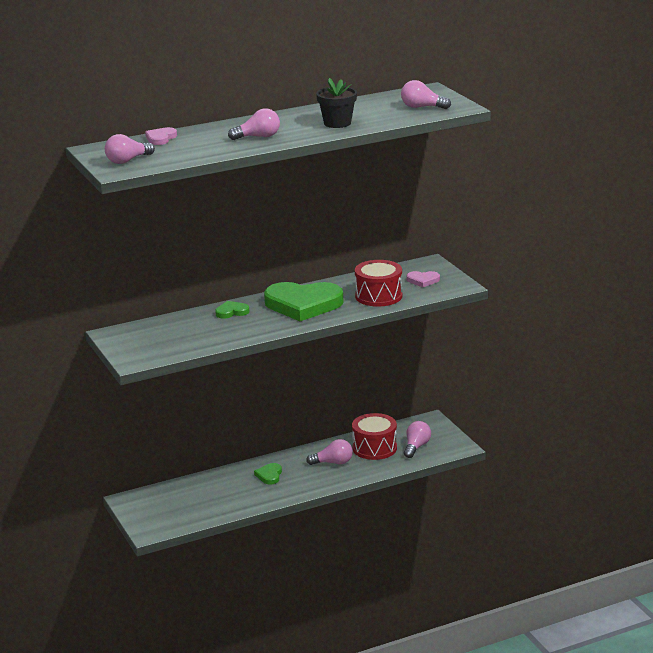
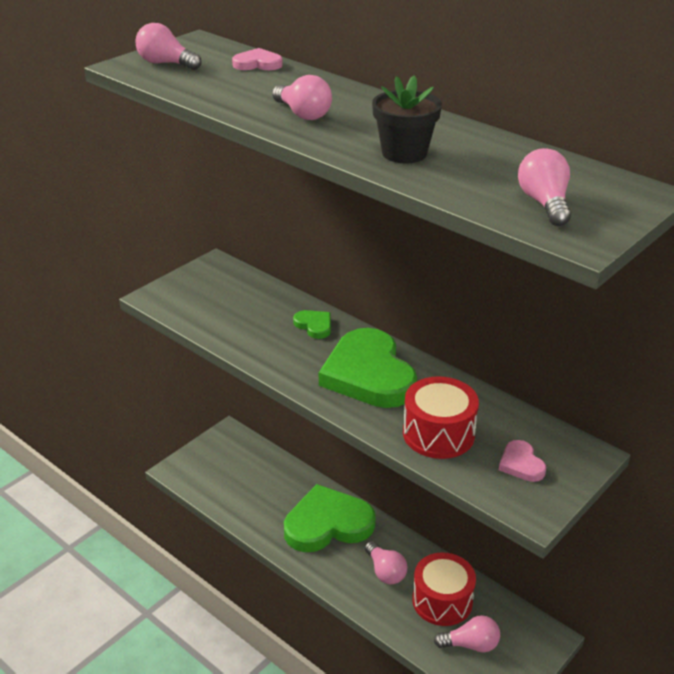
camera: 65 degrees right, 10 degrees up
(269, 475) = (327, 524): green heart -> green heart, size x2.32

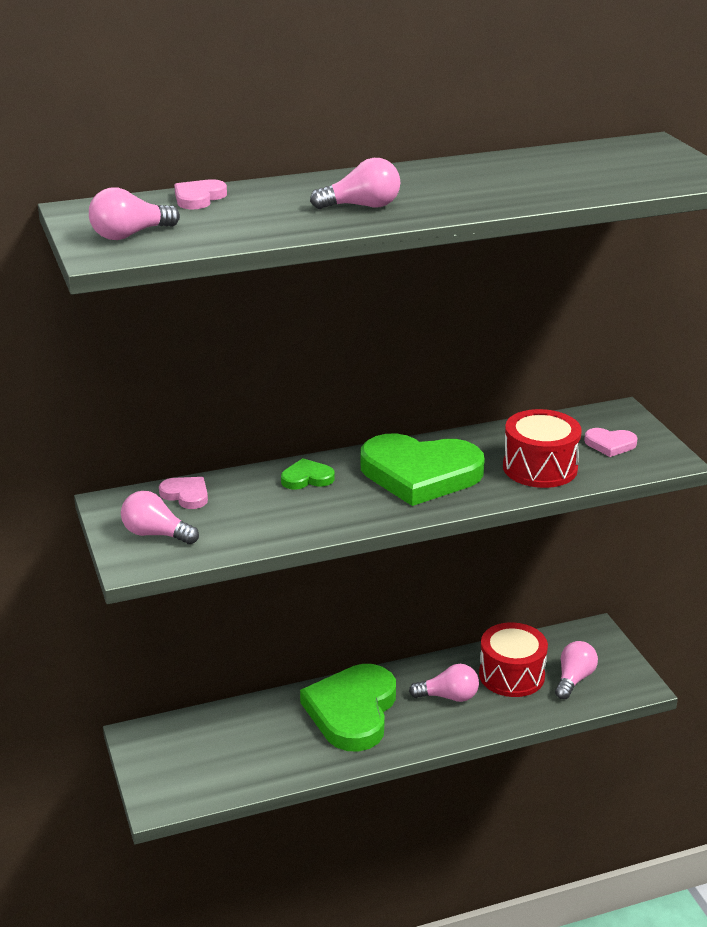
camera: 60 degrees left, 5 degrees down
(249, 286) = (186, 495): none -> pink heart
(404, 153) = (498, 191): black flower pot -> none
(544, 203) = (641, 172): pink light bulb -> pink light bulb (156, 534)

